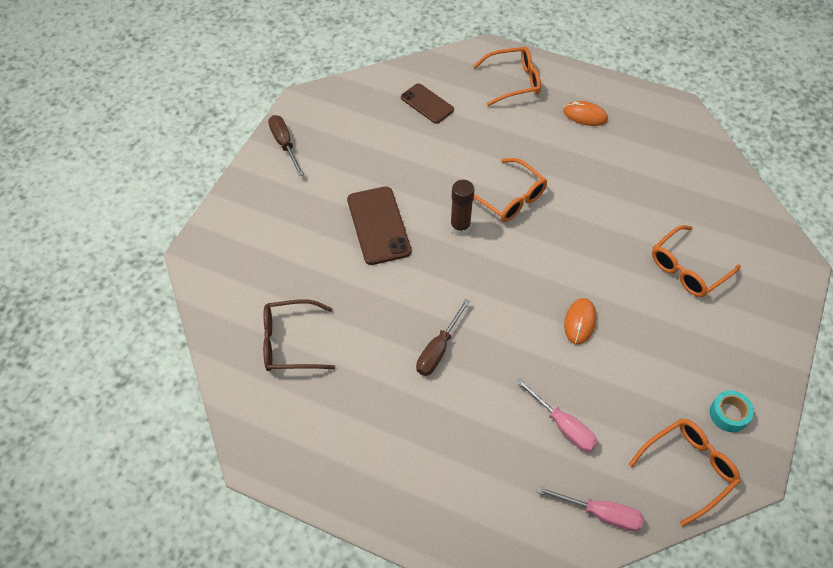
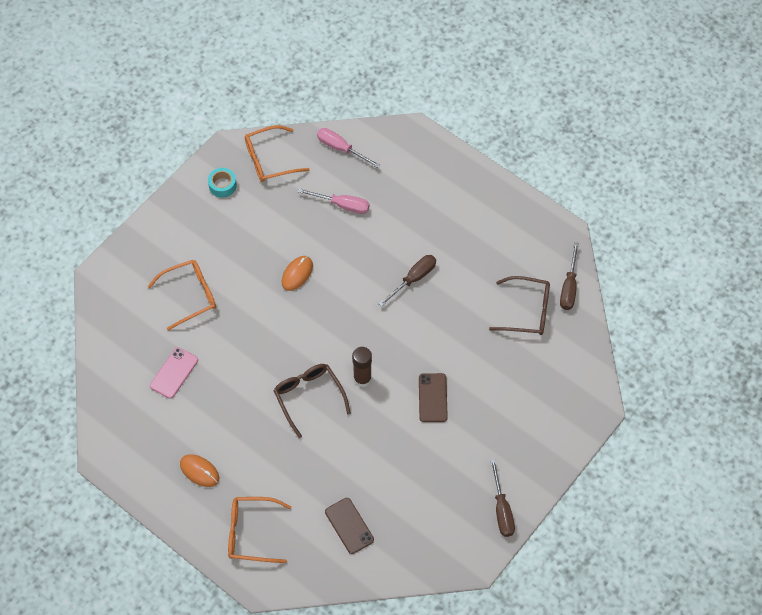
camera: 165 degrees left, 5 degrees up
(241, 385) = (569, 287): none -> brown screwdriver
(379, 225) = (432, 398): brown phone -> brown phone, size x0.66
(509, 198) = (309, 397): orange glasses -> brown glasses
(563, 425) = (342, 205): pink screwdriver -> pink screwdriver turned 135 degrees clockwise
(658, 190) = (174, 373): none -> pink phone

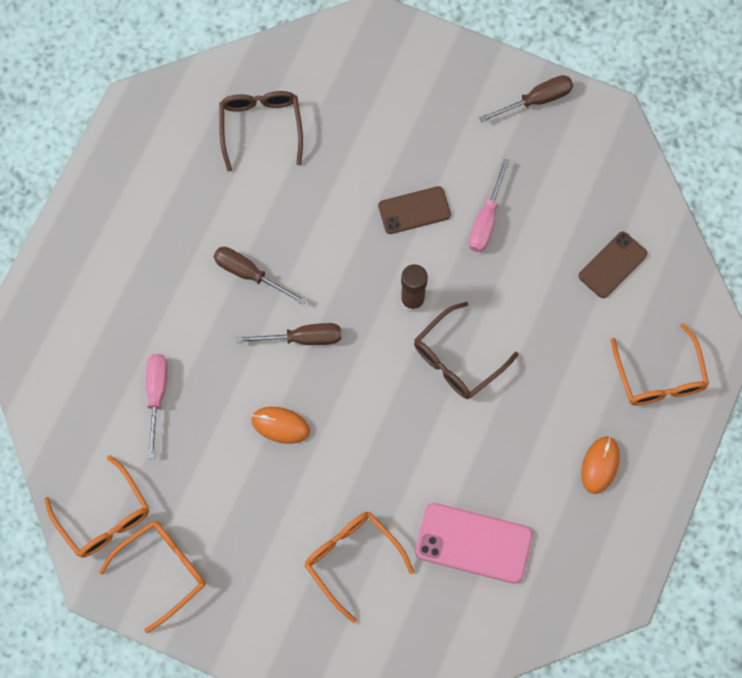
camera: 105 degrees left, 10 degrees up
(174, 373) = (473, 543): pink phone -> pink phone, size x1.53
(222, 185) = (162, 571): turquoise tape -> orange glasses
(341, 148) = (62, 423): pink screwdriver -> pink screwdriver (486, 220)
(569, 287) = (213, 85): brown screwdriver -> brown screwdriver (302, 338)

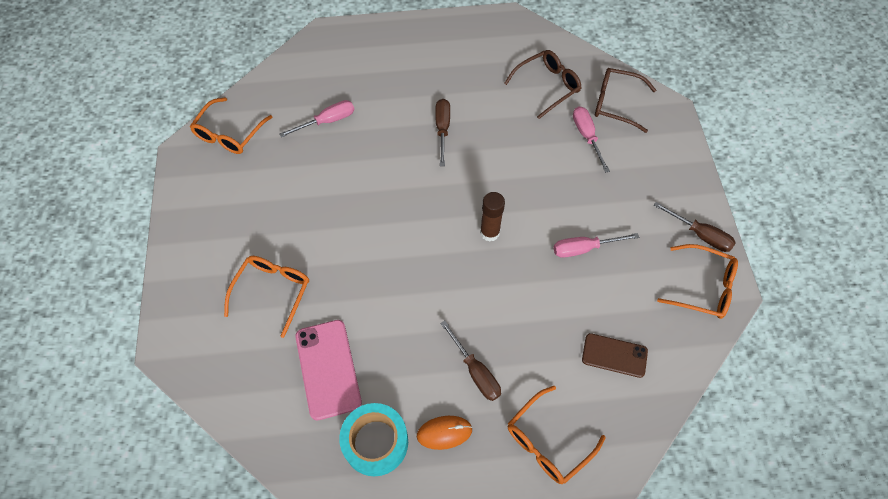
camera: 60 degrees right, 10 degrees down
(162, 571) = (208, 183): orange glasses -> orange glasses (703, 287)
(280, 425) = (347, 199): orange mouse -> none
(302, 338) = (417, 181): brown screwdriver -> brown screwdriver (475, 371)
(354, 130) = (586, 136): none -> pink screwdriver
(414, 210) = (556, 200): brown phone -> none
(457, 359) = (465, 284): brown glasses -> brown glasses (616, 103)
(574, 534) = (375, 442): none -> turquoise tape

